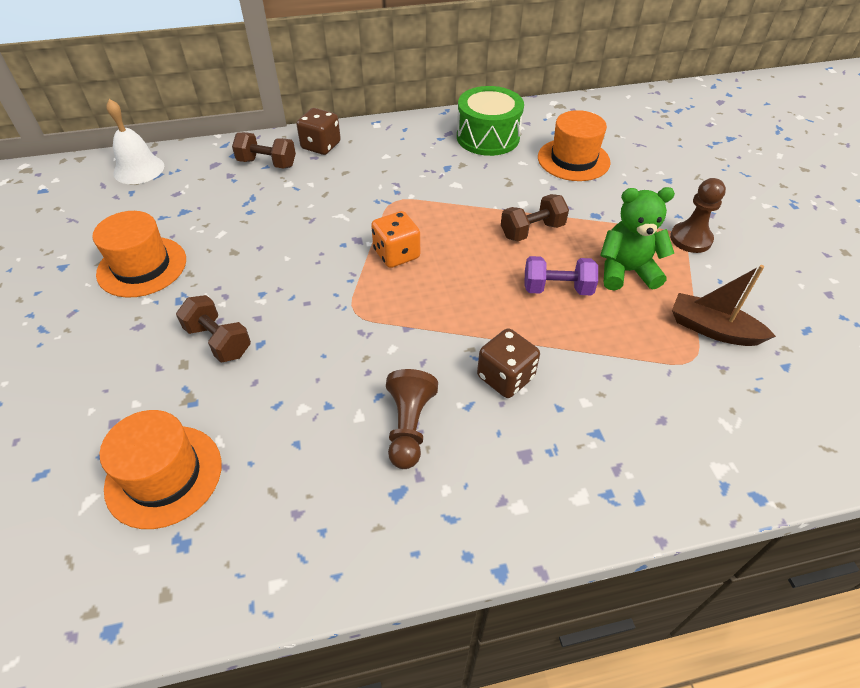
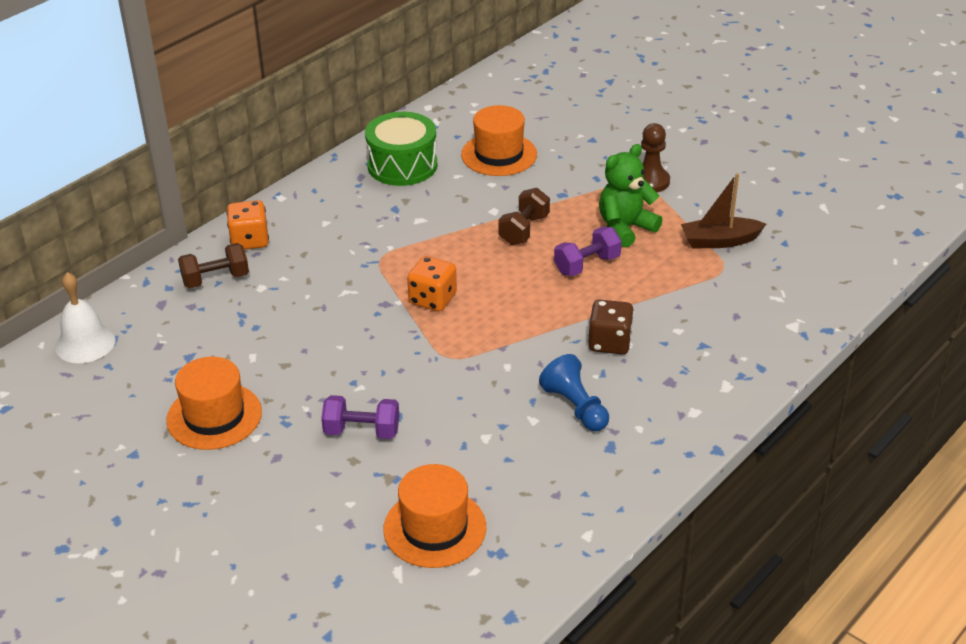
camera: 35 degrees left, 10 degrees down
(218, 341) = (362, 431): brown dumbbell -> purple dumbbell
(321, 146) = (250, 240): brown dice -> orange dice
(409, 426) = (575, 407): brown pawn -> blue pawn

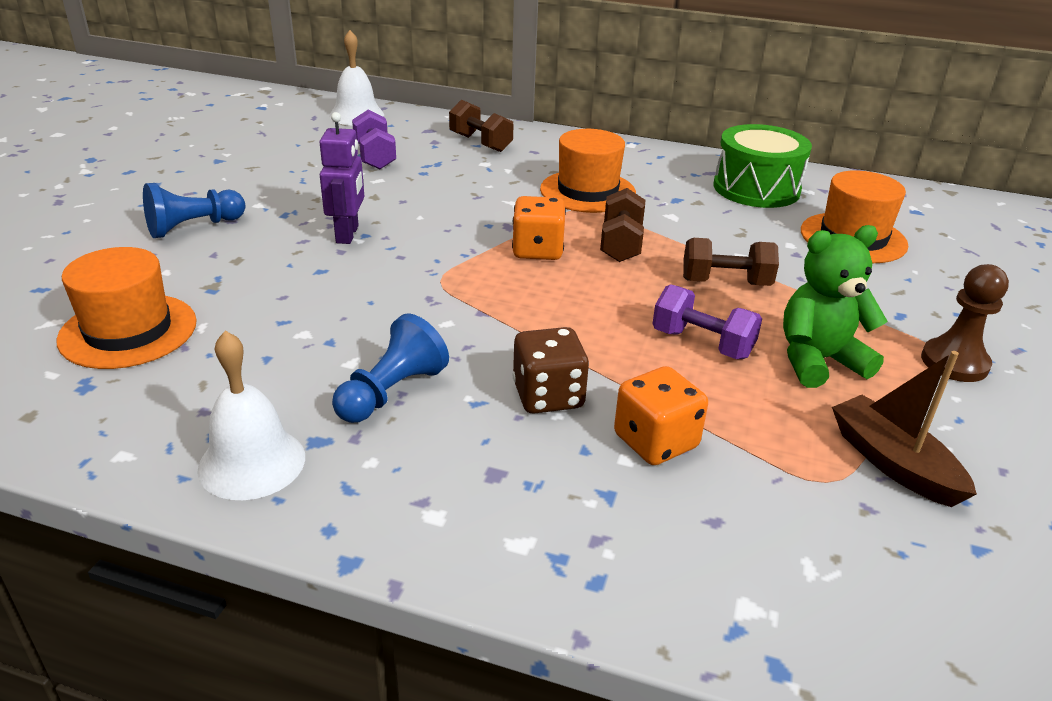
camera: 65 degrees right, 5 degrees down
(214, 416) = (281, 181): orange hat -> orange hat (588, 191)
(250, 240) = (551, 145): orange dice -> orange dice (655, 441)
(276, 481) = (193, 227): none -> blue pawn
(347, 391) = (348, 234): none -> purple robot
(362, 431) = (285, 255): purple dumbbell -> purple dumbbell (375, 157)
(447, 257) = (621, 244): none -> brown dumbbell
(619, 477) = (252, 462): none -> white bell
(625, 228) = (818, 361): green teddy bear -> green teddy bear turned 45 degrees counterclockwise

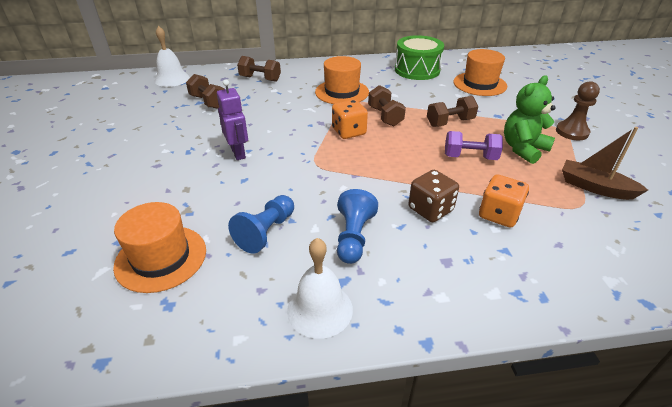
camera: 25 degrees left, 5 degrees up
(193, 227) = (137, 177): blue pawn -> blue pawn (266, 232)
(375, 157) = (208, 102): purple dumbbell -> brown dumbbell

